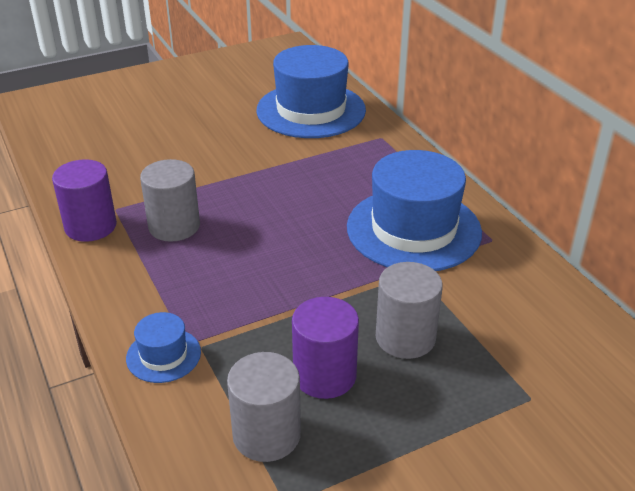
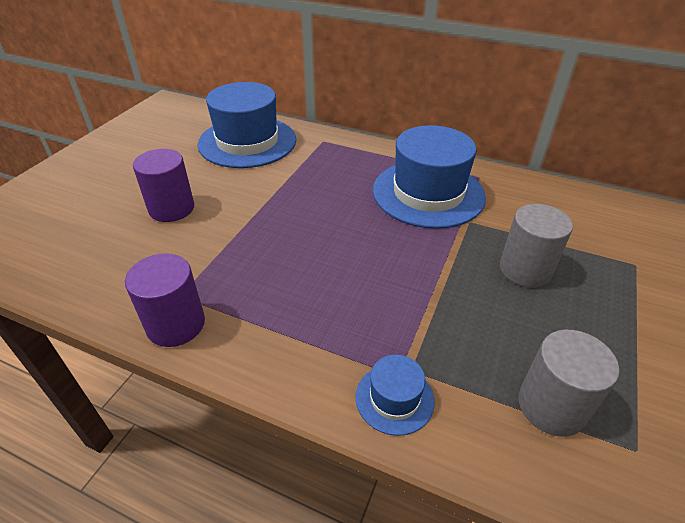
camera: 40 degrees left, 5 degrees up
(174, 226) = (255, 281): grey cylinder -> none
(324, 375) = (520, 330): purple cylinder -> purple cylinder (171, 208)

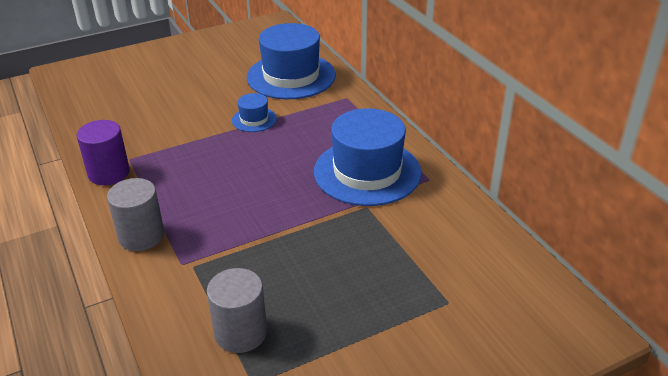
camera: 40 degrees right, 5 degrees down
(171, 208) = (186, 104): purple cylinder -> none
(394, 398) = (163, 273): blue hat -> blue hat (254, 119)
(525, 269) = (354, 257): grey cylinder -> grey cylinder (141, 236)

